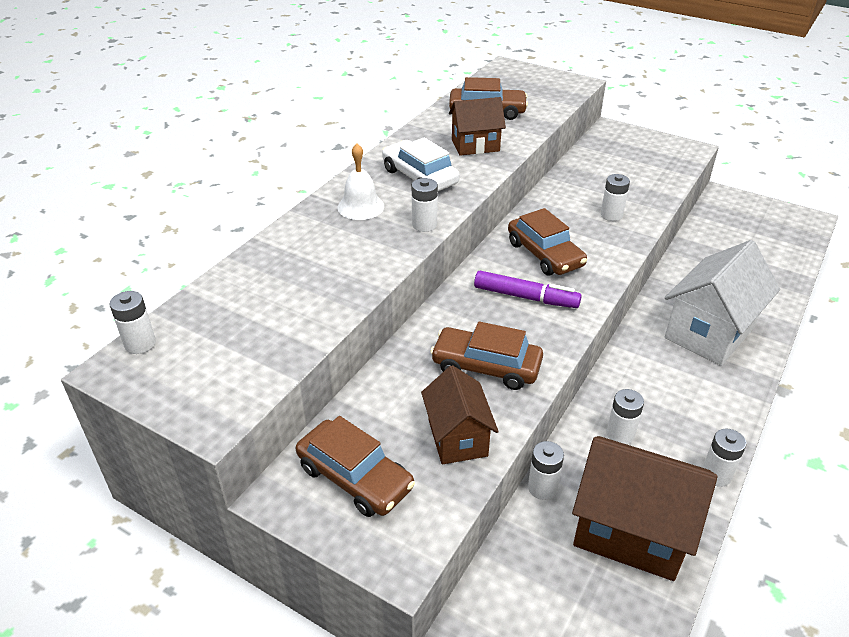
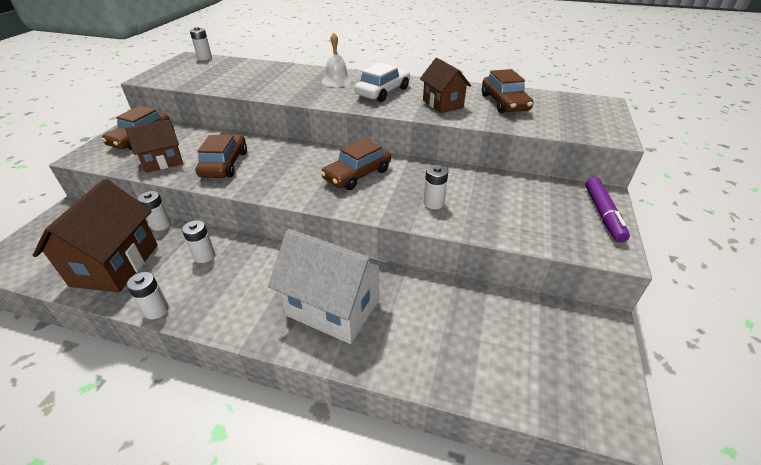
camera: 75 degrees right, 0 degrees up
(424, 225) = (322, 100): white battery -> none
(525, 297) = (300, 171): purple marker -> purple marker (603, 214)

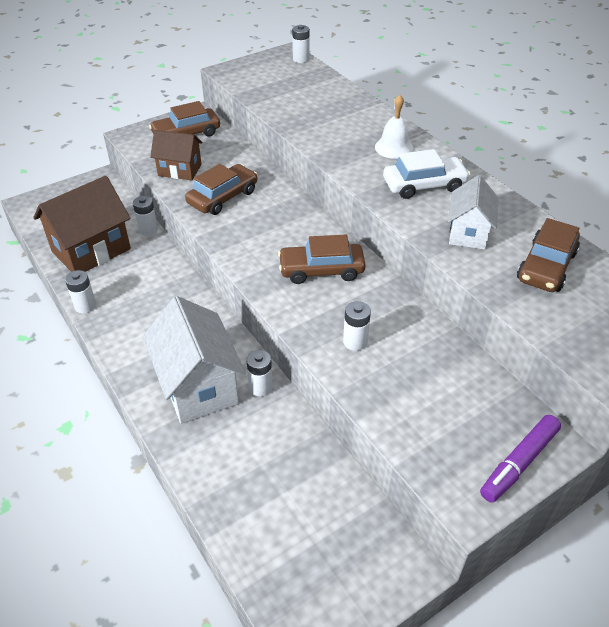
camera: 40 degrees right, 5 degrees up
(204, 256) = (153, 278): white battery -> white battery (260, 387)
(442, 104) = (468, 233): brown house -> white house

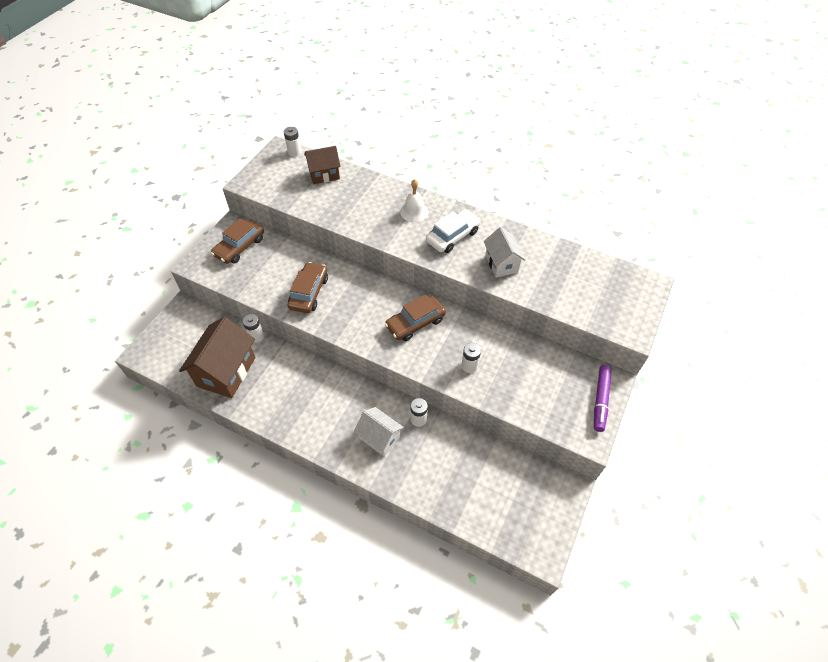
camera: 30 degrees left, 10 degrees up
(85, 306) = (258, 418): white battery -> none
(180, 170) = (259, 282): brown house -> brown house (324, 174)
(198, 386) = (379, 438): white house -> white house, size x0.61
(546, 266) = (557, 270): brown car -> none

